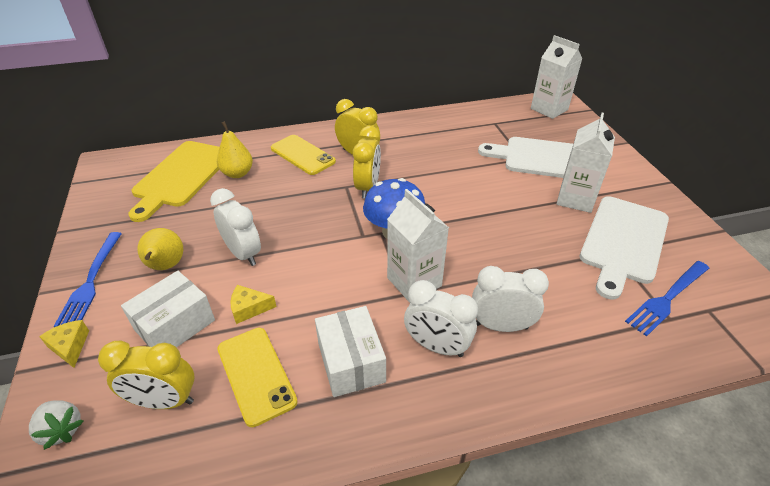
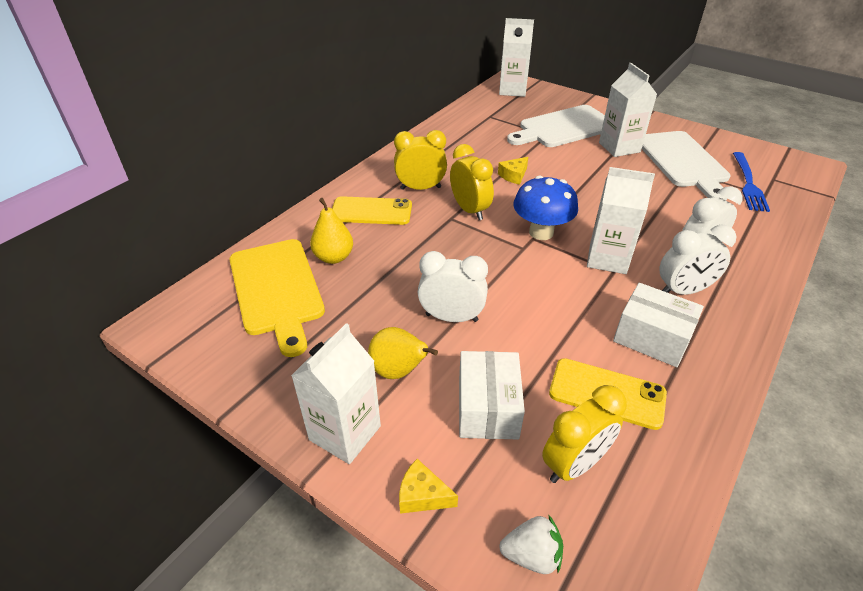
camera: 40 degrees left, 0 degrees up
(91, 282) = (345, 433): blue fork -> white carton
(249, 308) = (525, 353): yellow cheese -> yellow cheese (513, 175)

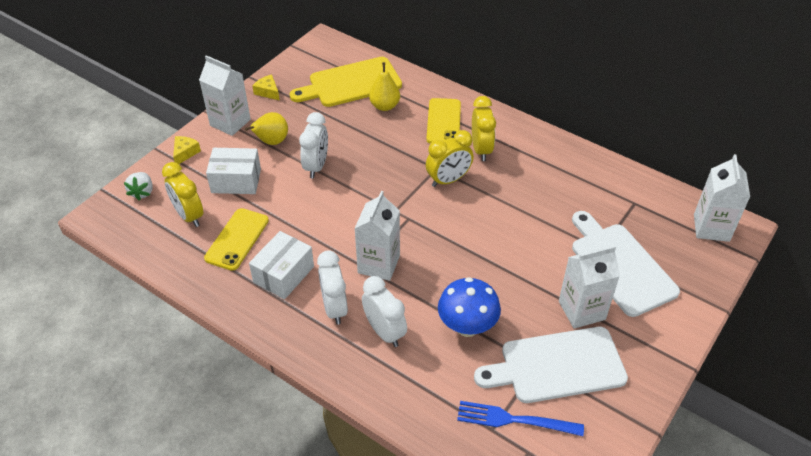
camera: 90 degrees right, 5 degrees up
(513, 175) = (509, 213): yellow cheese -> yellow cheese (268, 92)
(541, 232) = (416, 224): blue mushroom -> blue mushroom (467, 326)

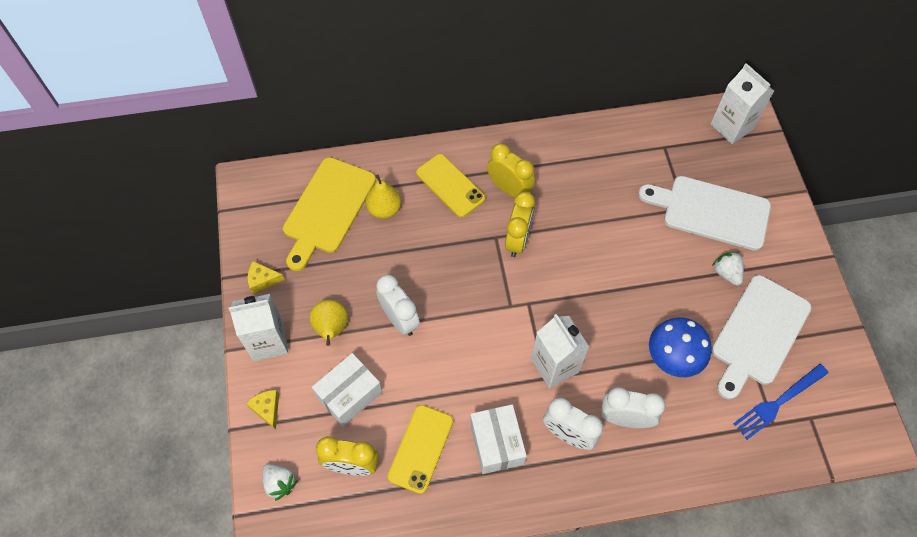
camera: 45 degrees left, 15 degrees up
(237, 239) = (420, 448): yellow phone -> yellow phone turned 45 degrees clockwise
(582, 310) = (726, 273): white carton -> white strawberry

